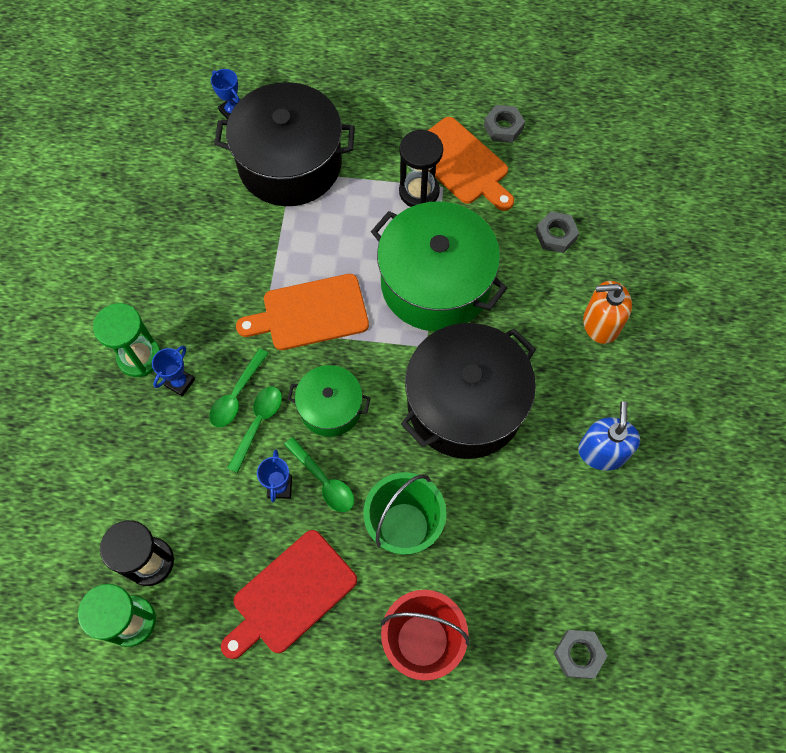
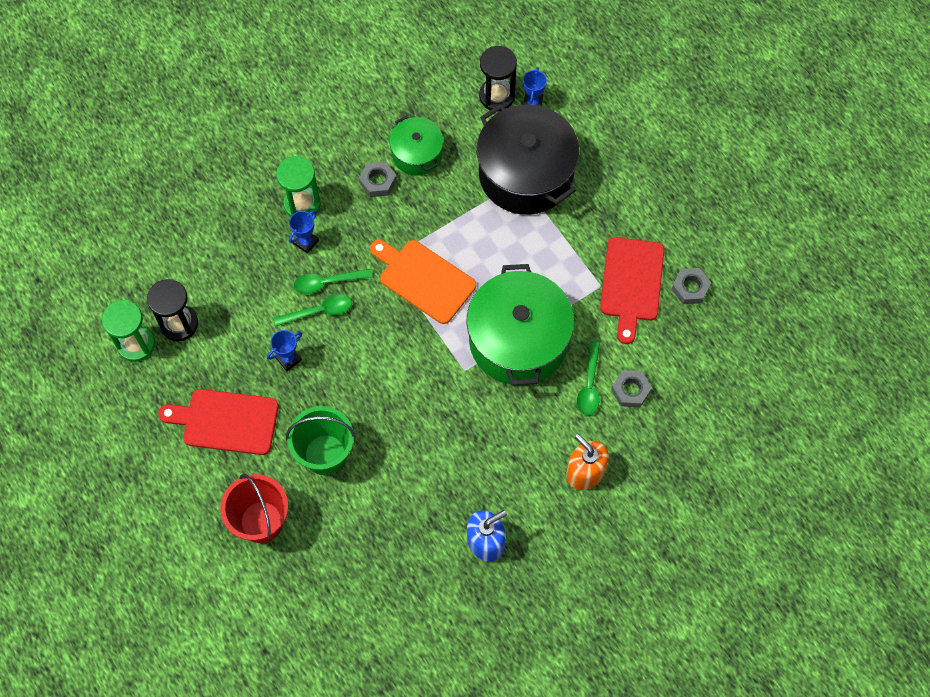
camera: 50 degrees right, 0 degrees up
(180, 382) = (306, 242): blue trophy -> blue trophy turned 45 degrees counterclockwise
(324, 481) = (315, 382): green spoon -> green spoon (589, 385)
(330, 407) = (368, 346): green pot -> green pot (417, 154)
(419, 192) = (581, 273): black hourglass -> black hourglass (497, 96)
(461, 164) = (631, 283): orange cutting board -> red cutting board
(465, 404) = (444, 428): black pot -> none
(578, 654) = (330, 625): grey nut -> grey nut (378, 181)

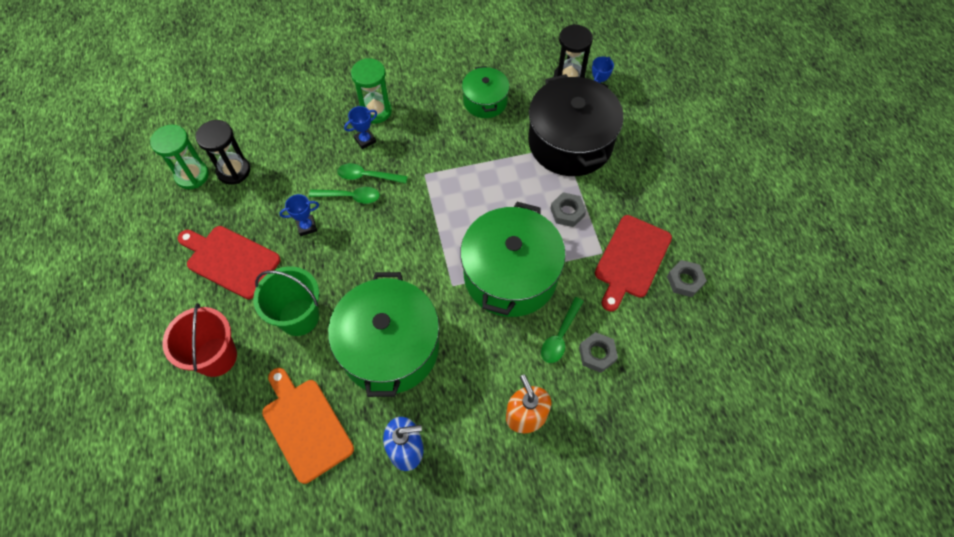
camera: 20 degrees right, 5 degrees down
(378, 181) = (444, 112): grey nut -> grey nut (567, 212)
(424, 279) = (449, 199): orange cutting board -> orange cutting board (305, 426)
(429, 453) = (389, 347): none -> green pot

